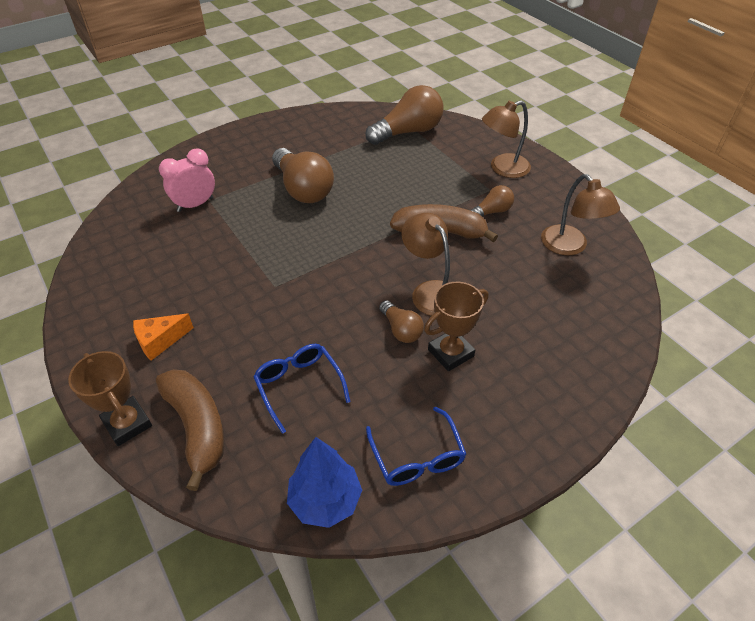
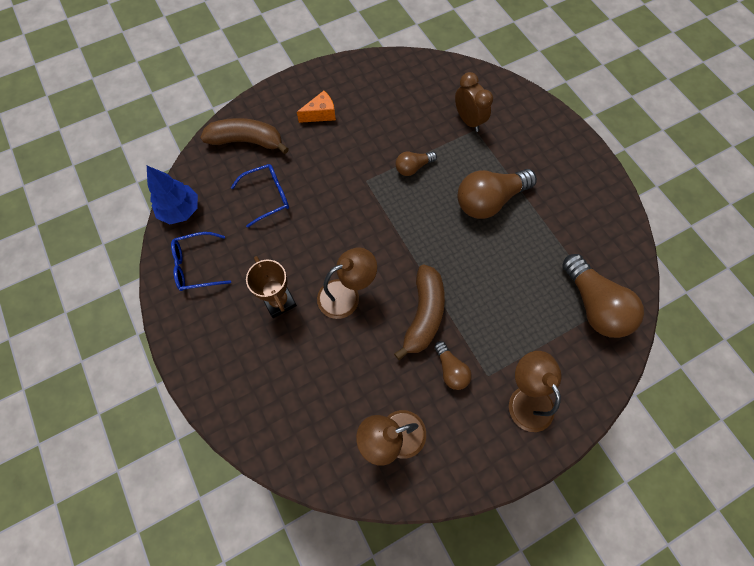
camera: 95 degrees right, 20 degrees up
(127, 423) = (257, 105): brown trophy -> none
(160, 341) = (320, 114): orange cheese -> orange cheese turned 90 degrees clockwise
(195, 205) = (468, 120): pink clock -> brown clock
(197, 427) = (247, 141): brown banana -> brown banana turned 150 degrees counterclockwise
(401, 330) = (308, 267): brown light bulb -> brown light bulb (413, 167)

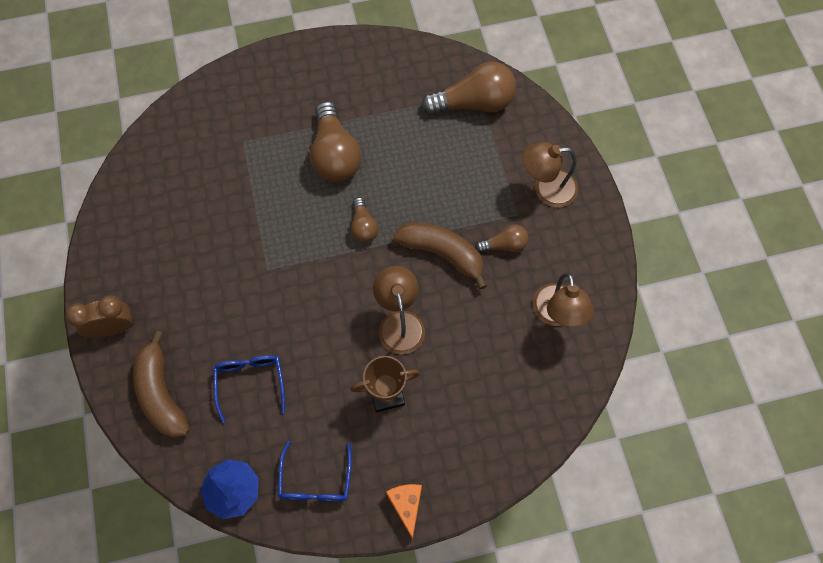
camera: 75 degrees left, 0 degrees up
(247, 141) = (161, 393): brown banana -> brown banana turned 45 degrees counterclockwise
(320, 114) = (156, 298): orange cheese -> orange cheese (406, 505)
(413, 167) = (268, 216): brown light bulb -> brown light bulb (363, 226)
(468, 120) = (228, 144): brown clock -> brown clock (113, 328)

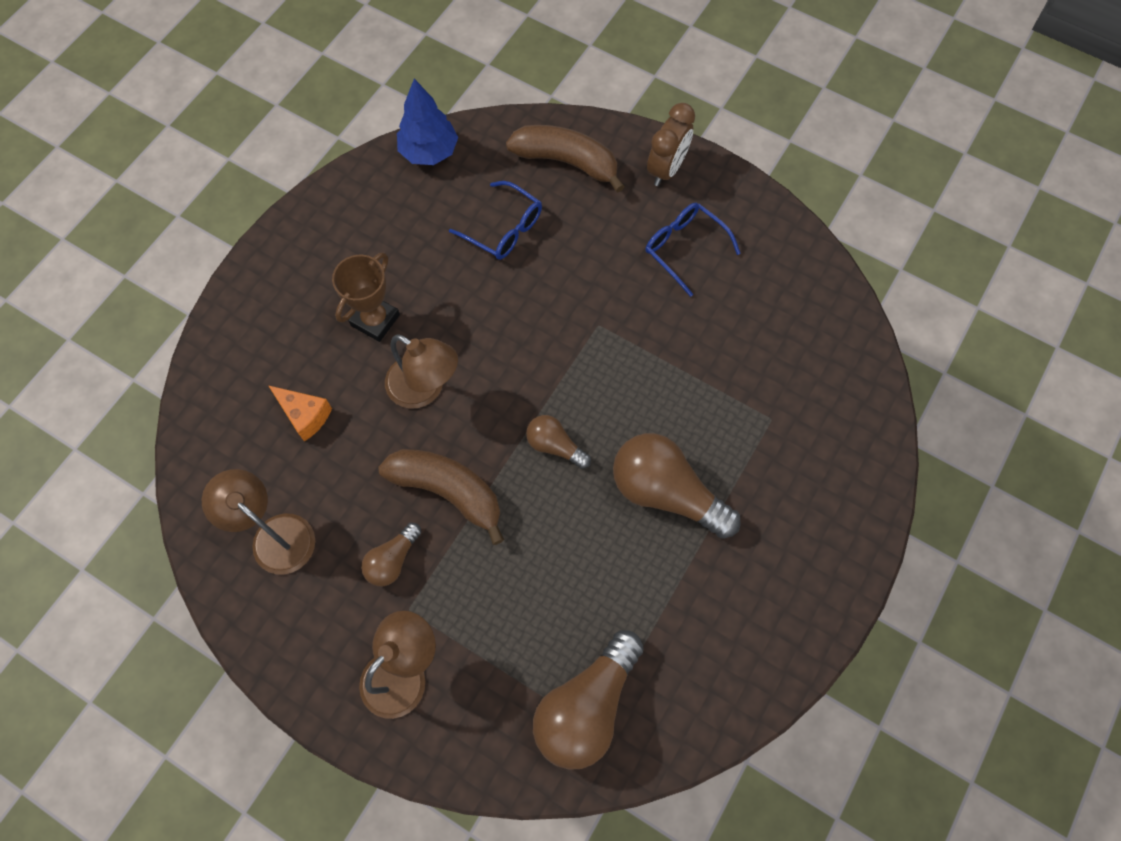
camera: 135 degrees right, 0 degrees up
(316, 480) = (370, 210): blue glasses -> blue glasses (684, 248)
(406, 505) = (275, 255): orange cheese -> orange cheese (305, 415)
(442, 253) = (448, 491): brown banana -> brown banana turned 135 degrees counterclockwise

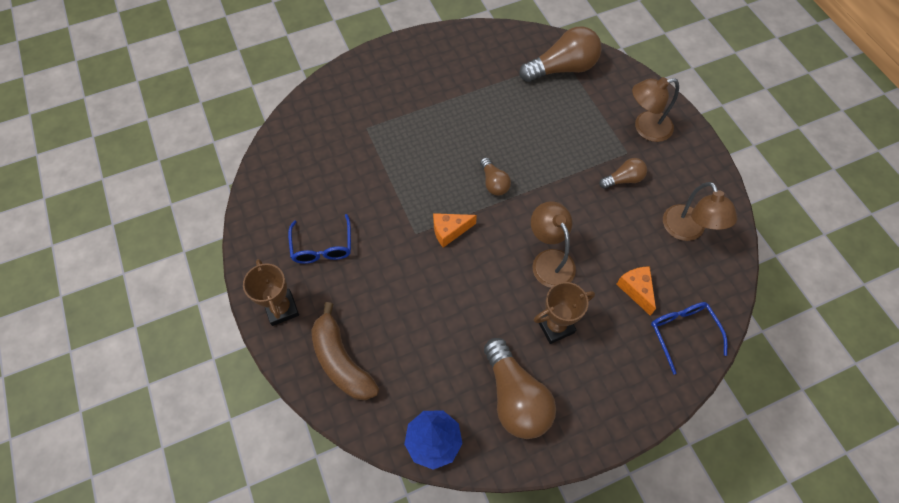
camera: 145 degrees left, 5 degrees down
(448, 491) = (571, 195): brown banana -> none
(504, 229) = (425, 337): blue glasses -> blue glasses (682, 333)
(562, 351) = (449, 231): none -> orange cheese
(666, 169) = (281, 308): brown clock -> brown trophy
(666, 492) = (452, 127): brown light bulb -> brown light bulb (515, 397)

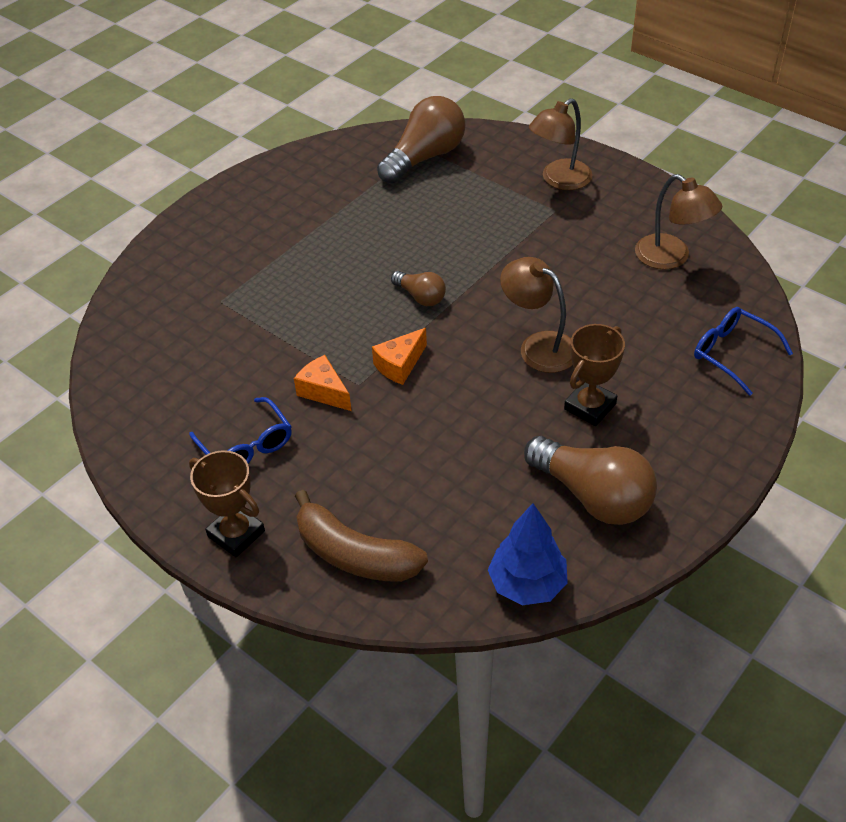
camera: 25 degrees left, 15 degrees down
(623, 179) = (568, 237): brown light bulb -> none
(636, 290) = (655, 334): orange cheese -> orange cheese (324, 392)

